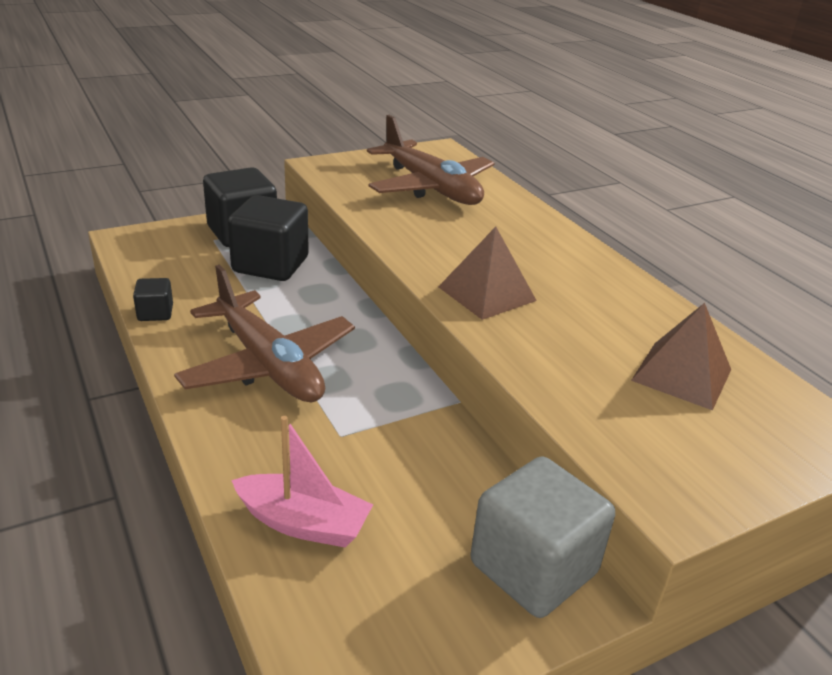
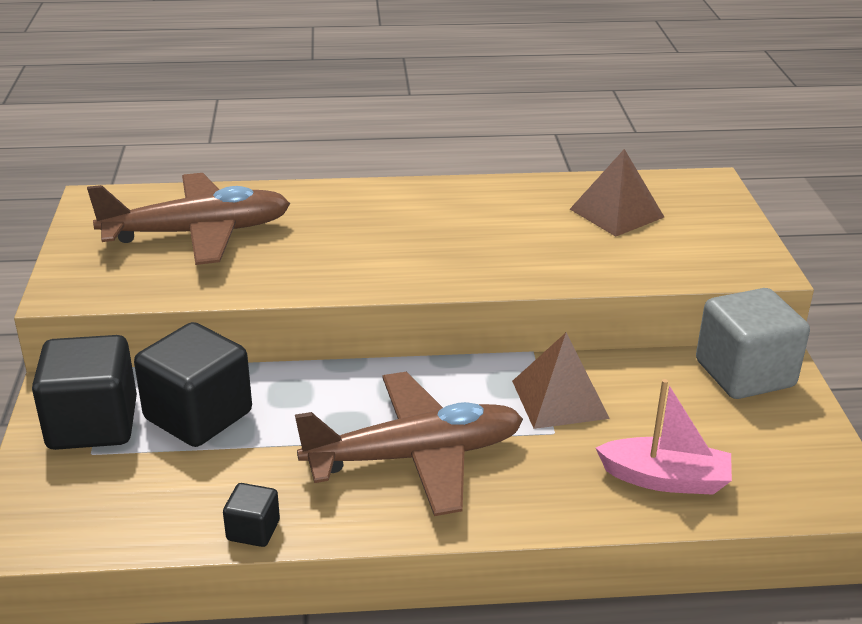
camera: 65 degrees left, 0 degrees up
(303, 523) = (665, 479): pink boat -> pink boat turned 60 degrees clockwise
(487, 293) = (450, 262): brown pyramid -> brown pyramid (559, 399)

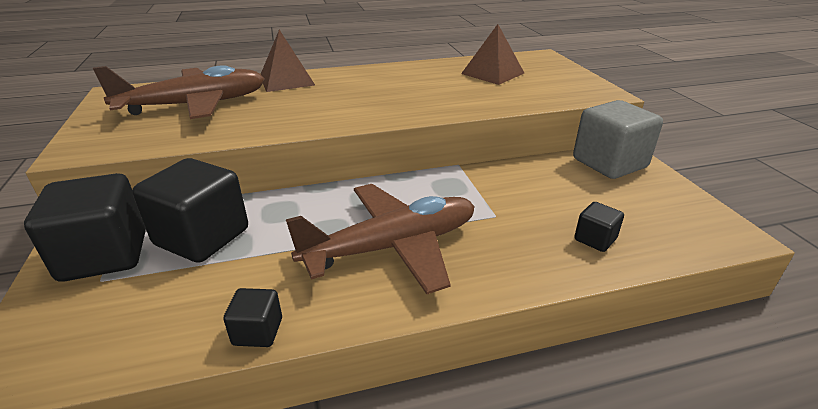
camera: 10 degrees left, 0 degrees up
(559, 399) = (490, 192): brown pyramid -> brown pyramid (286, 80)
(665, 479) = (595, 239): pink boat -> black cube

